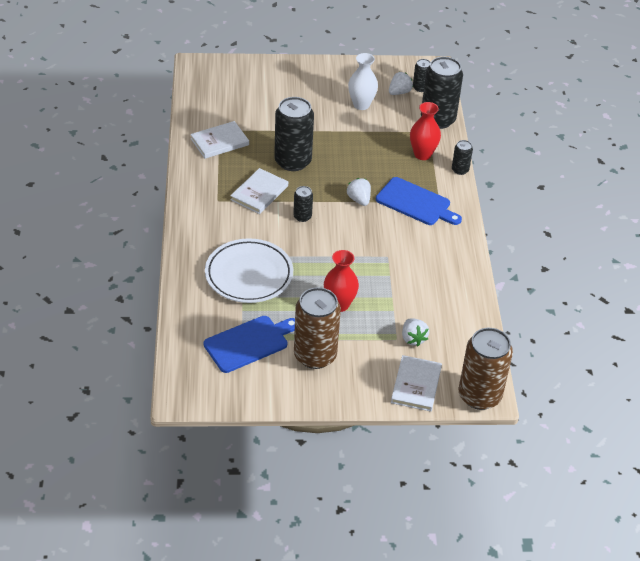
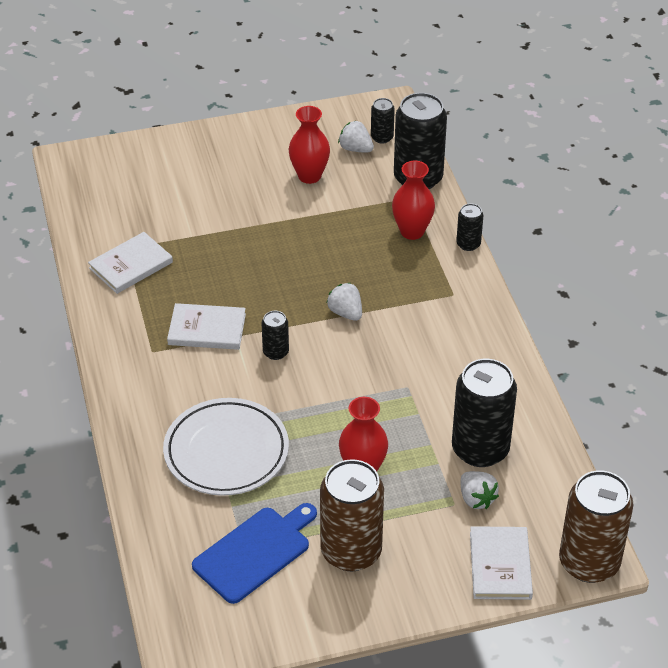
camera: 10 degrees left, 0 degrees up
(259, 193) = (207, 329): white book -> white book turned 75 degrees clockwise
(292, 161) = (239, 274): black can -> black can (480, 449)
(361, 105) = (309, 176): white vase -> red vase
(399, 92) = (355, 149): white strawberry -> white strawberry turned 90 degrees counterclockwise
(415, 203) = (423, 302): blue cutting board -> none

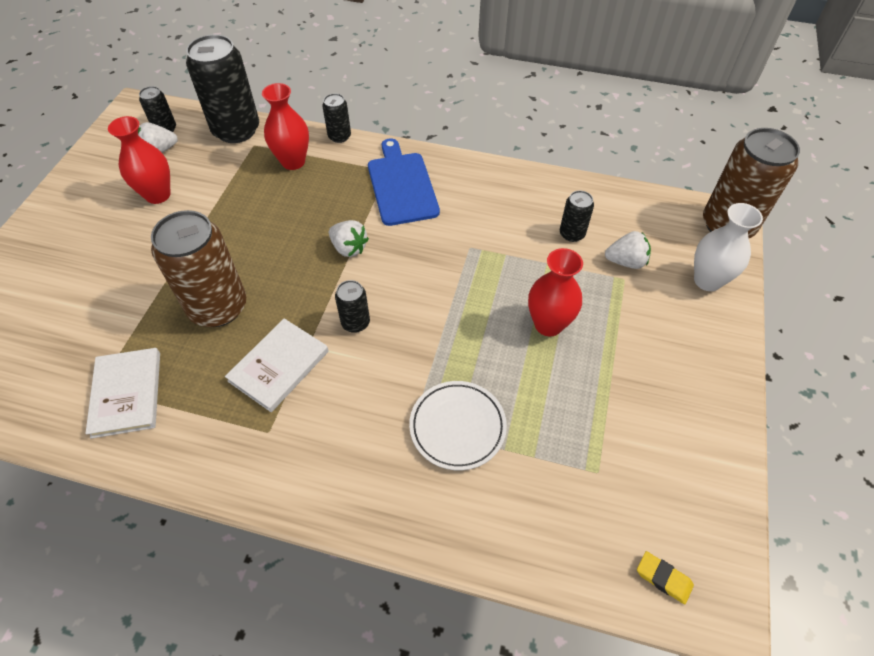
camera: 60 degrees left, 10 degrees up
(183, 614) = (663, 578): none -> yellow eraser
(226, 451) = (457, 427): white plate -> white plate, size x0.66
(254, 552) = (607, 464): blue cutting board -> blue cutting board (401, 186)
(345, 313) = (349, 248): white strawberry -> white strawberry turned 135 degrees counterclockwise
(351, 551) = (644, 380): brown can -> brown can (218, 307)
(480, 449) = (572, 234): black can -> black can, size x0.48
(500, 565) = (707, 280): white book -> white vase

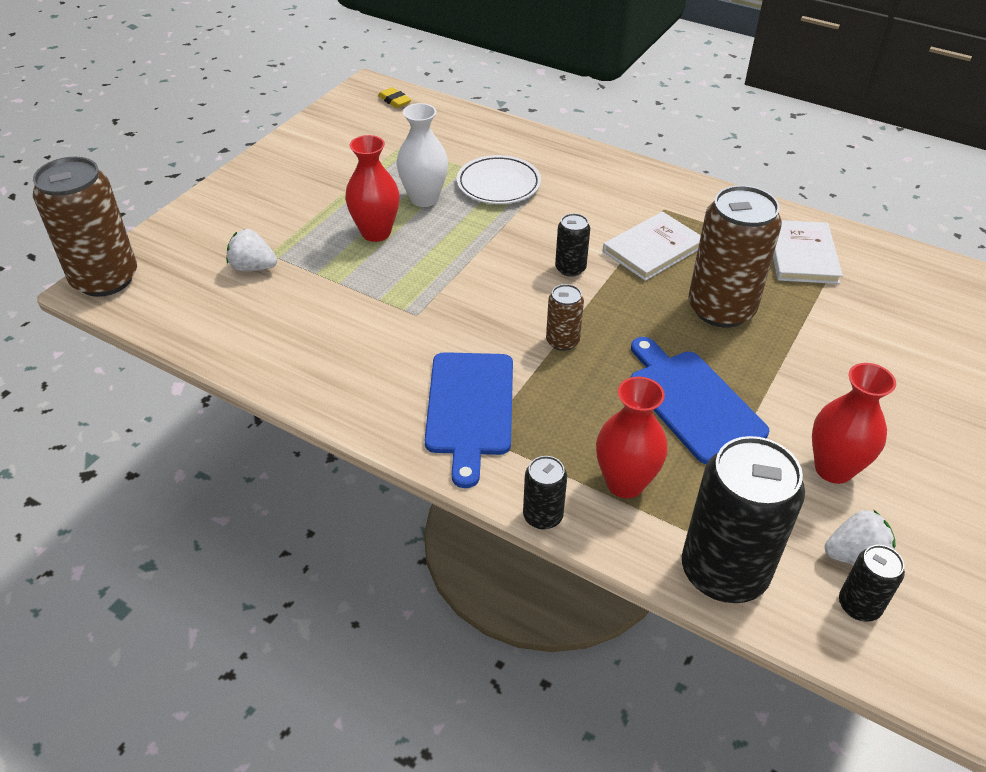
camera: 165 degrees left, 10 degrees down
(248, 220) = (692, 402): none -> blue cutting board
(349, 248) = (562, 341): white strawberry -> brown can
(572, 234) = (288, 305): black can -> none
(707, 280) = (187, 236): white vase -> white vase (424, 198)

